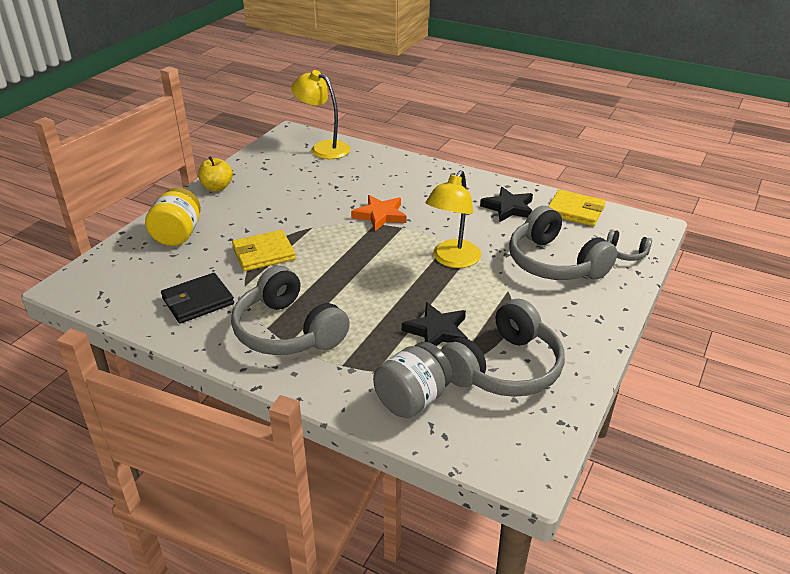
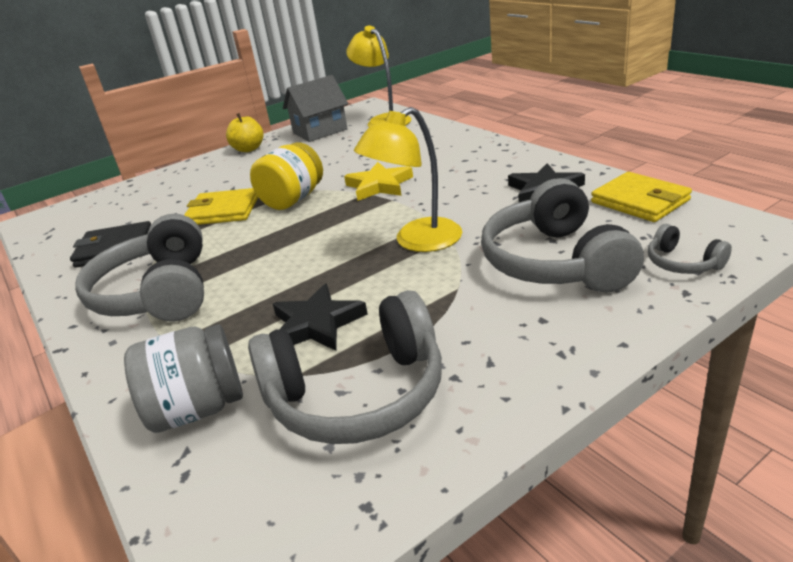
camera: 30 degrees right, 5 degrees down
(178, 235) = (169, 186): yellow jar -> yellow jar (293, 200)
(271, 163) = (320, 131): none -> grey house
(380, 215) = (379, 185): orange star -> yellow star

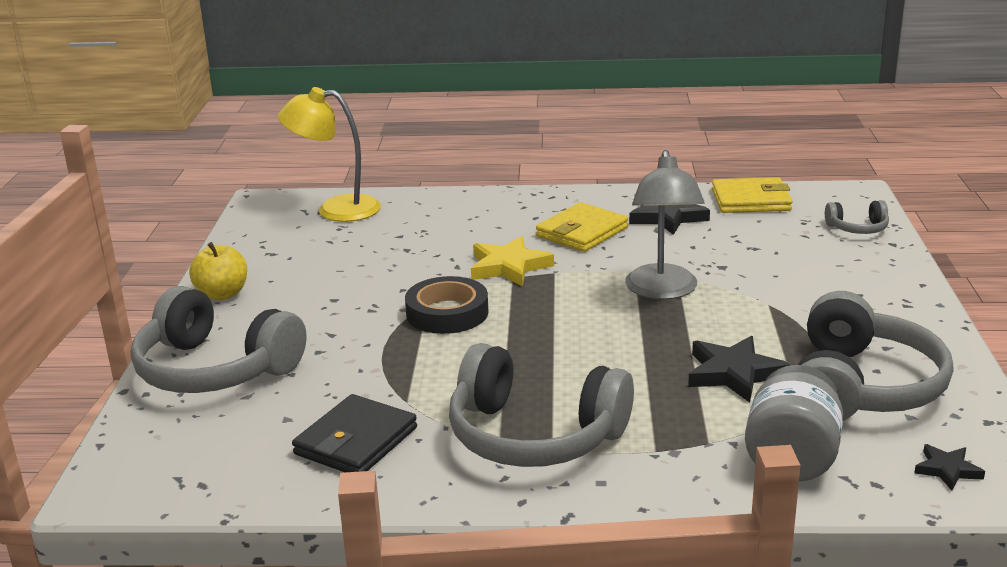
camera: 55 degrees left, 5 degrees down
(223, 211) = (391, 355): yellow wallet -> yellow wallet (582, 232)
(240, 513) = (947, 470): none -> black star
(293, 200) = (447, 313): yellow jar -> black tape
(320, 131) = (276, 244): grey house -> none
(417, 241) = (662, 291): yellow lamp -> grey lamp
(555, 262) = (789, 260): grey headphones -> grey headphones (215, 369)

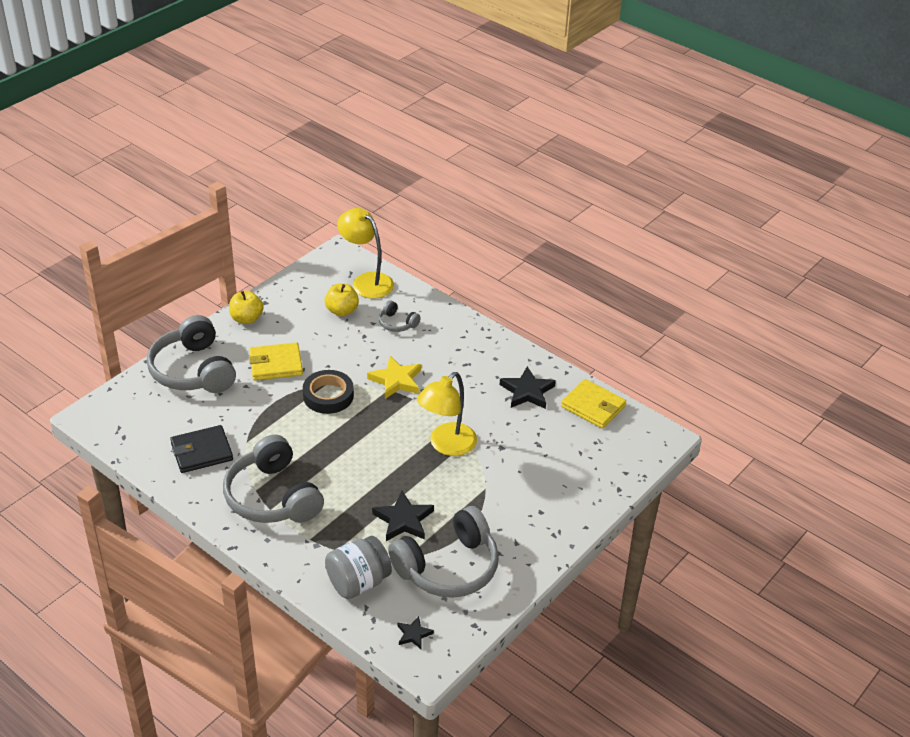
camera: 35 degrees right, 15 degrees up
(344, 241) = (342, 311): none -> yellow apple
(582, 232) = (466, 376): yellow wallet -> yellow wallet (276, 364)
(662, 291) = (446, 445): grey lamp -> yellow lamp
(857, 228) = (618, 466): grey headphones -> grey headphones (397, 323)

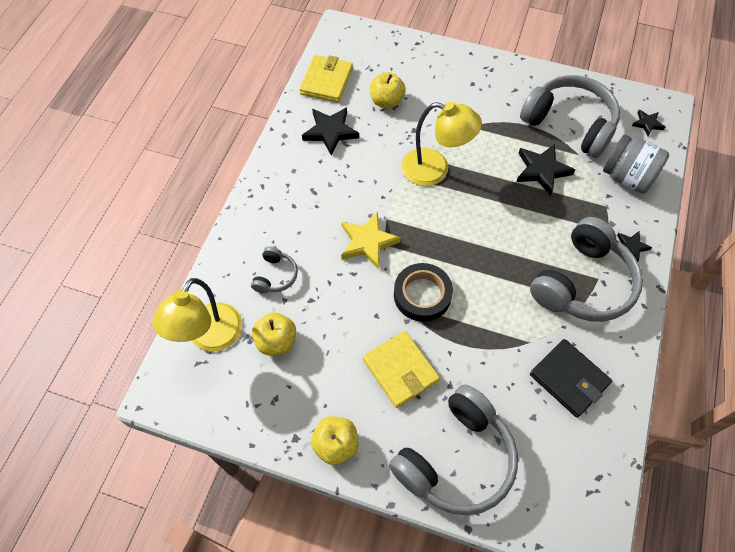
camera: 110 degrees left, 20 degrees up
(284, 547) = (631, 247): none -> black star
(547, 440) = (386, 101): none -> yellow apple

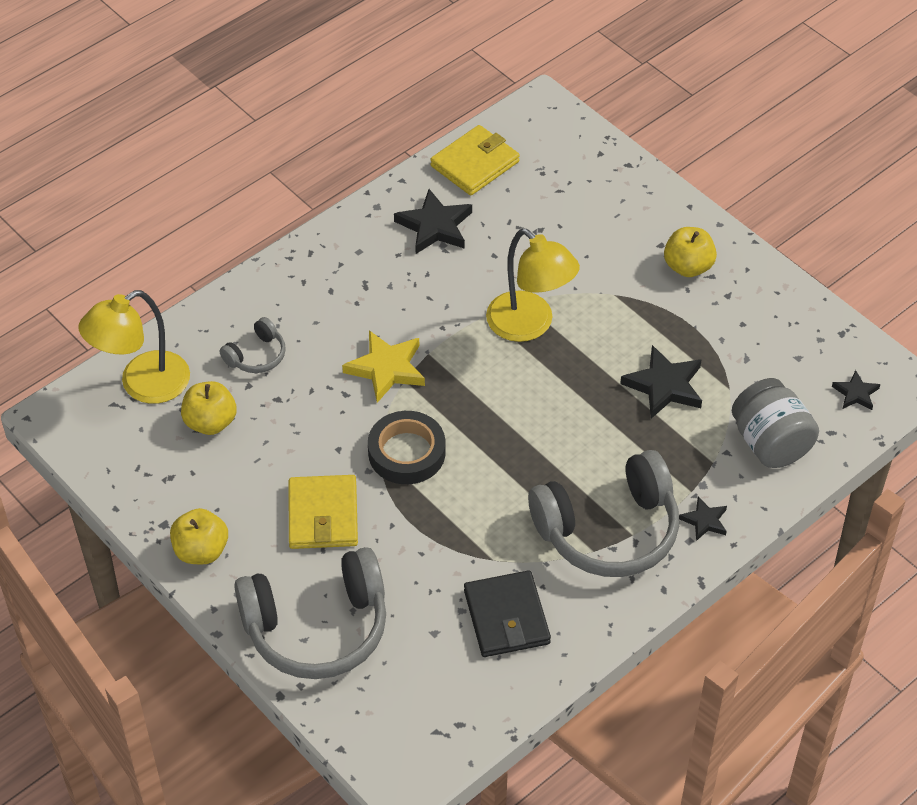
camera: 30 degrees right, 10 degrees down
(386, 101) = (532, 219): yellow apple -> yellow apple (688, 267)
(569, 124) = (749, 348): grey headphones -> none

